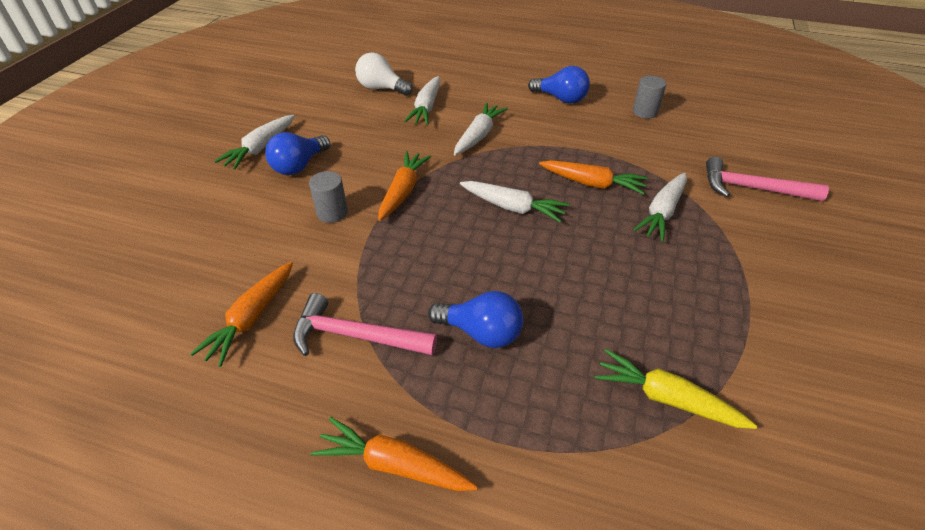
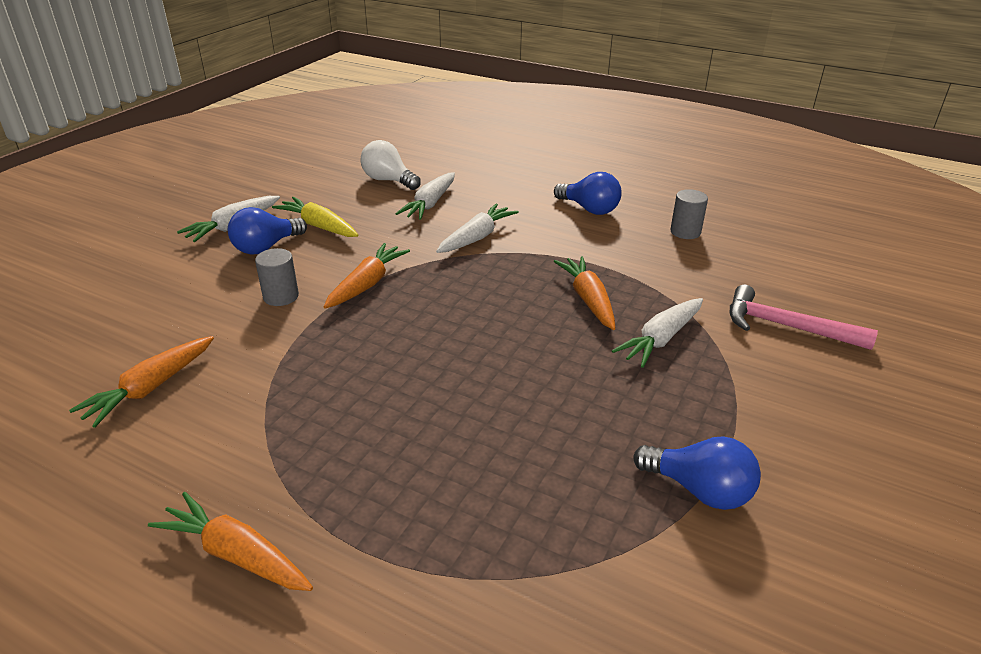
camera: 10 degrees right, 10 degrees down
(355, 336) = (252, 420): pink hammer -> none
(481, 332) = (392, 436): blue light bulb -> blue light bulb (699, 490)
(512, 207) = (484, 314): white carrot -> none
(592, 183) = (588, 300): orange carrot -> orange carrot turned 135 degrees counterclockwise
(666, 398) = (581, 536): yellow carrot -> yellow carrot (319, 226)

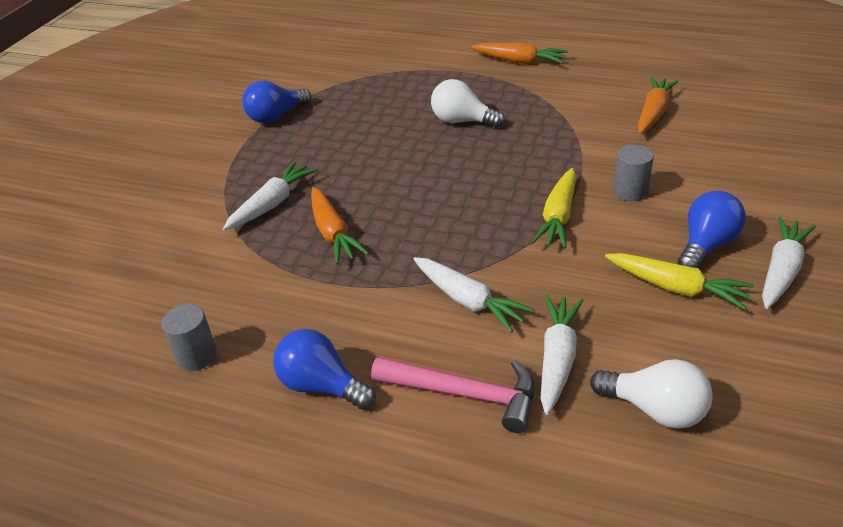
camera: 175 degrees right, 5 degrees up
(367, 284) = (558, 217): orange carrot -> yellow carrot
(406, 421) = (462, 121): none -> white light bulb
(476, 237) = (468, 301): white carrot -> white carrot turned 75 degrees counterclockwise
(699, 490) = (276, 116): blue light bulb -> blue light bulb turned 60 degrees counterclockwise
(786, 326) = (152, 233): pink hammer -> pink hammer (464, 394)

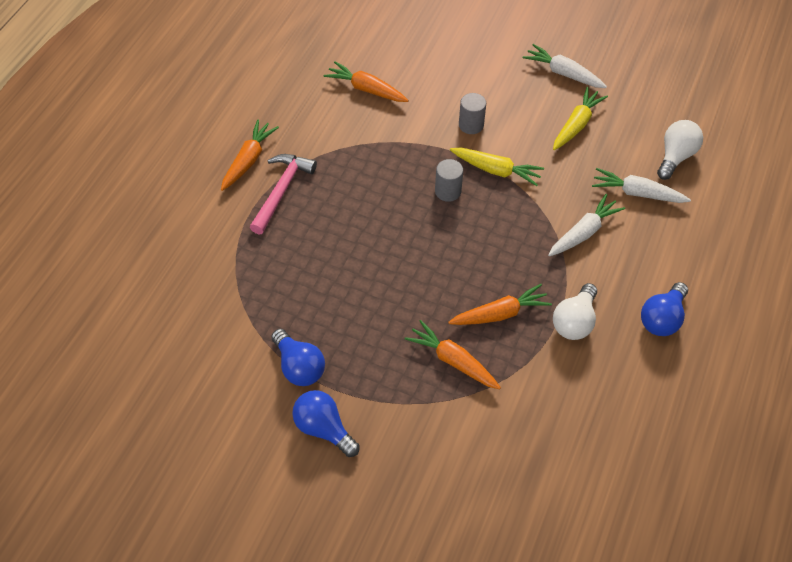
camera: 90 degrees left, 15 degrees up
(196, 356) = (635, 399): grey cylinder -> grey cylinder (448, 191)
(272, 204) = (453, 361): white carrot -> orange carrot
(462, 121) = (348, 214): white light bulb -> white light bulb (574, 322)
(464, 394) = (667, 242): pink hammer -> pink hammer (281, 191)
(706, 245) = (536, 100): blue light bulb -> blue light bulb (323, 429)

